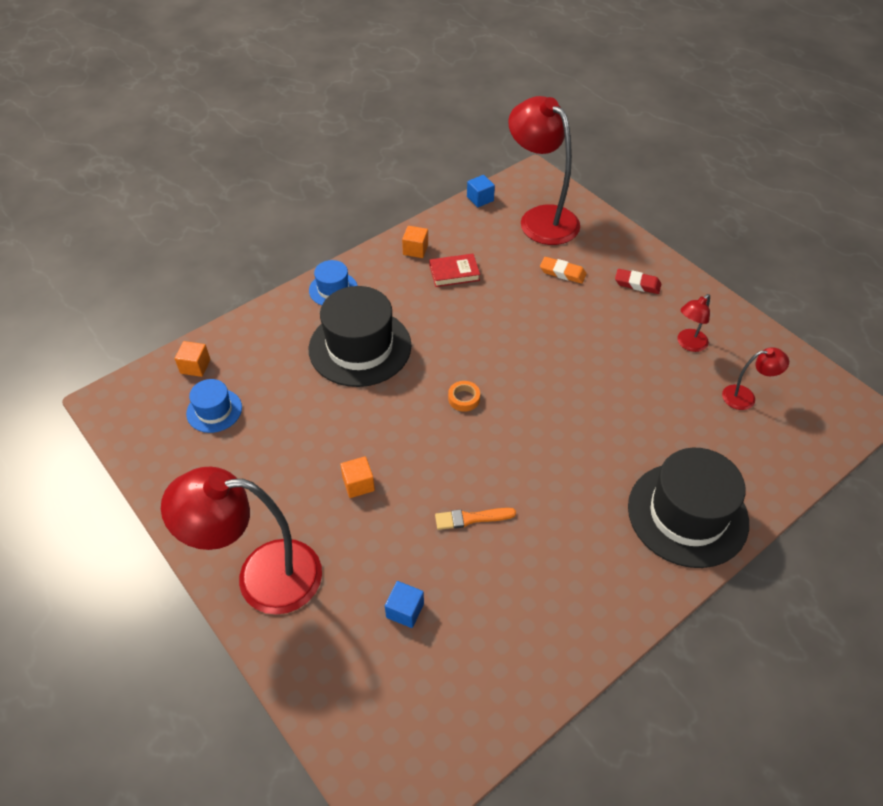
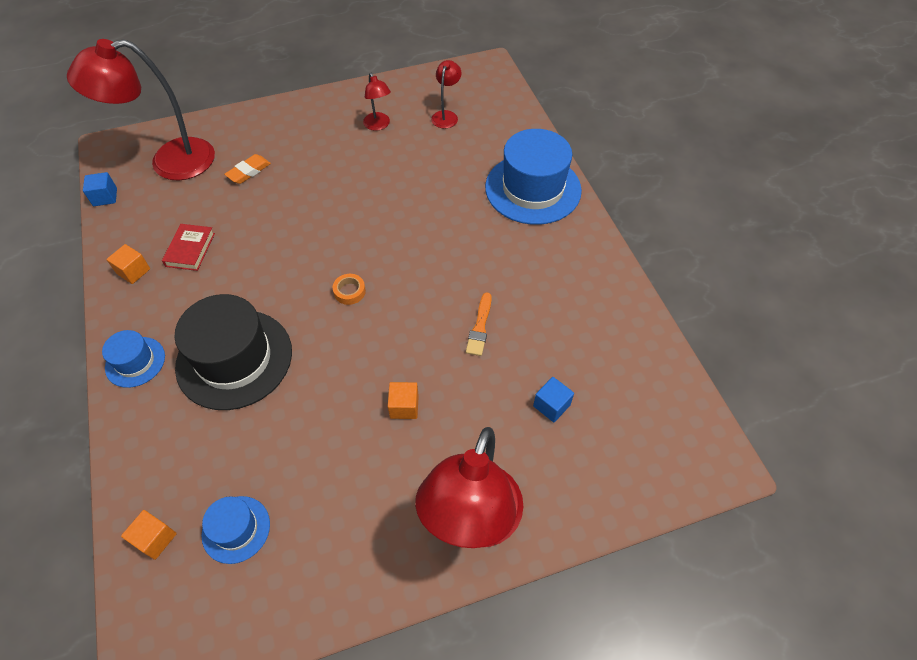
camera: 70 degrees left, 5 degrees up
(637, 284) = (296, 130): red eraser -> none
(687, 514) = (533, 189): black hat -> blue hat

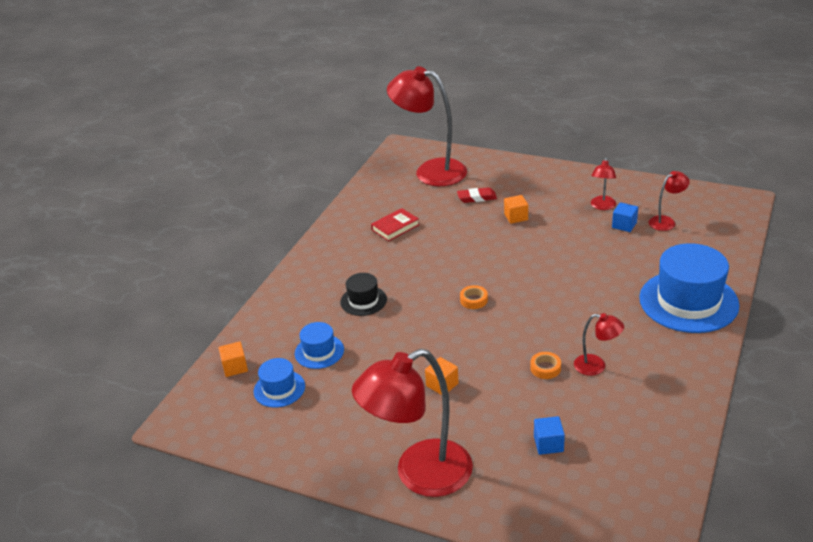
camera: 45 degrees right, 20 degrees down
(105, 197) = (373, 175): blue cube -> blue cube (624, 225)
(133, 271) = (351, 224): orange cube -> orange cube (516, 217)
(135, 362) = (307, 273): blue hat -> blue hat (319, 351)
(234, 359) = (363, 301): black hat -> black hat, size x0.50
(249, 171) = (477, 198): orange eraser -> red eraser
(480, 327) = (545, 368): orange brush -> orange tape
(519, 298) = (596, 366): none -> red lamp

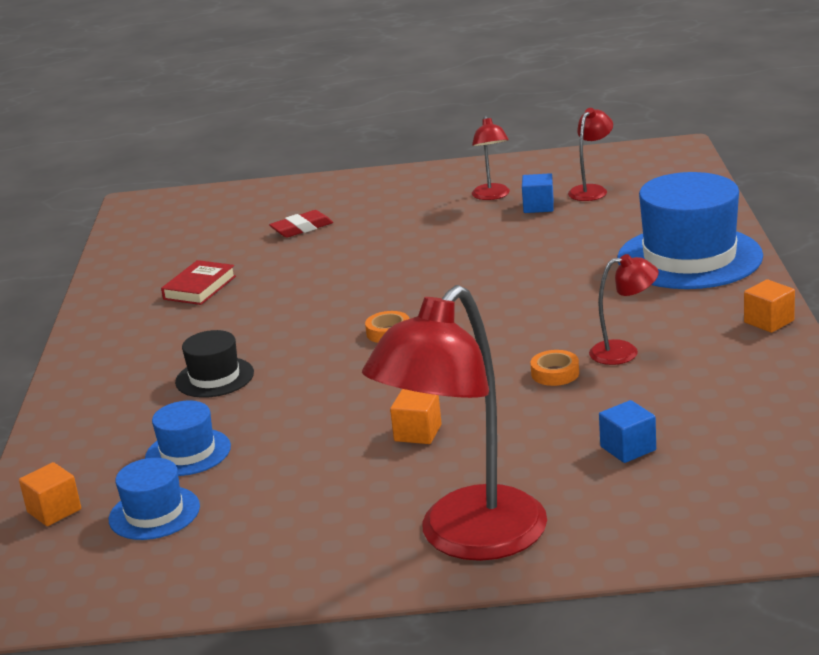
camera: 25 degrees left, 10 degrees down
(430, 171) = (206, 217): red lamp -> none
(516, 217) = (377, 234): orange cube -> orange cube (769, 321)

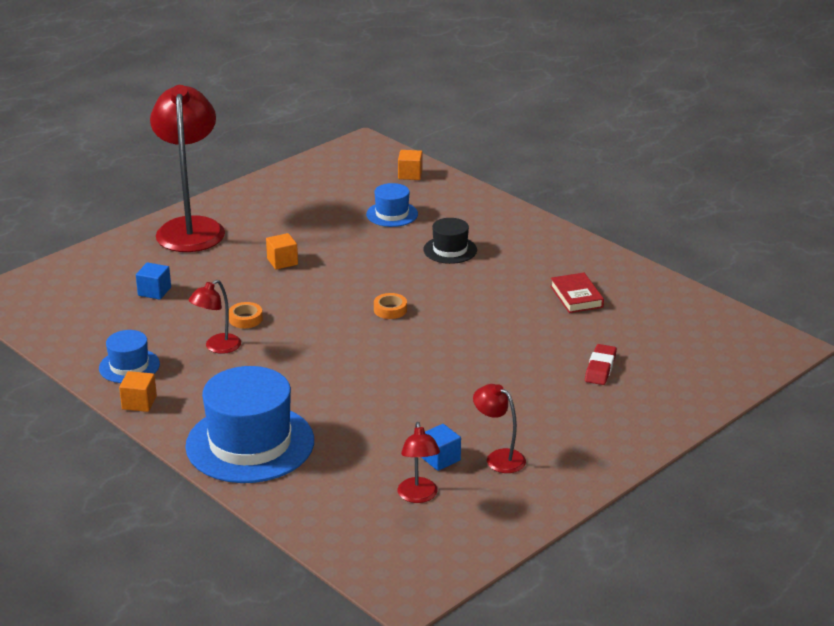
camera: 135 degrees right, 5 degrees up
(154, 513) = (359, 189): blue hat -> blue hat (129, 366)

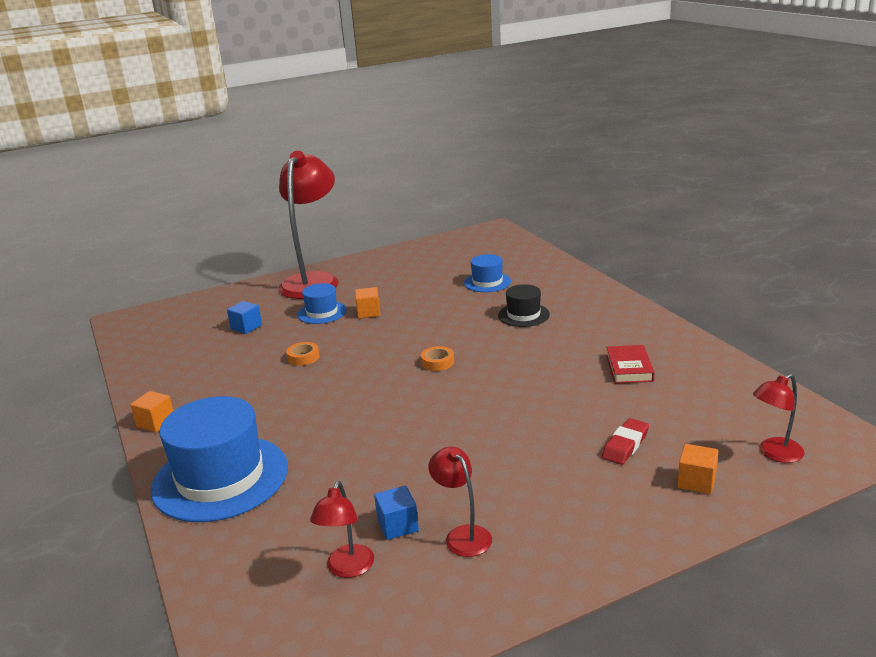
camera: 20 degrees right, 5 degrees down
(129, 366) = (175, 388): blue hat -> blue hat (322, 312)
(217, 347) = (261, 380): red lamp -> red lamp (775, 454)
(410, 174) = (521, 253): orange cube -> orange cube (696, 482)

